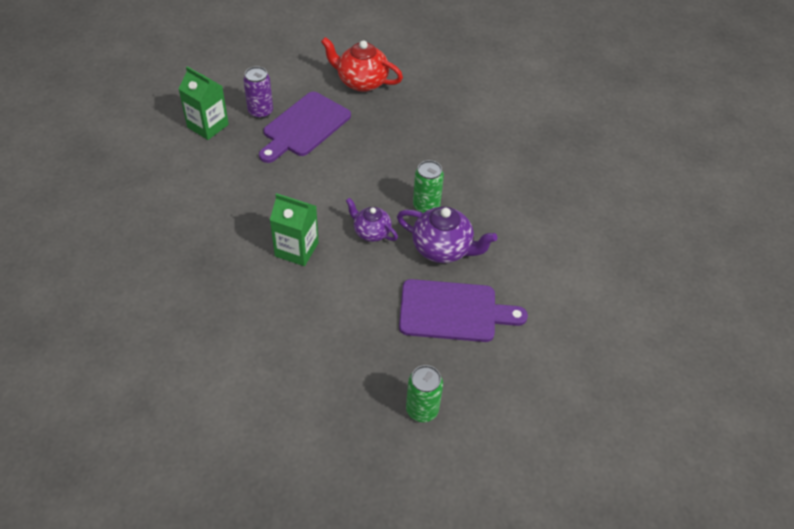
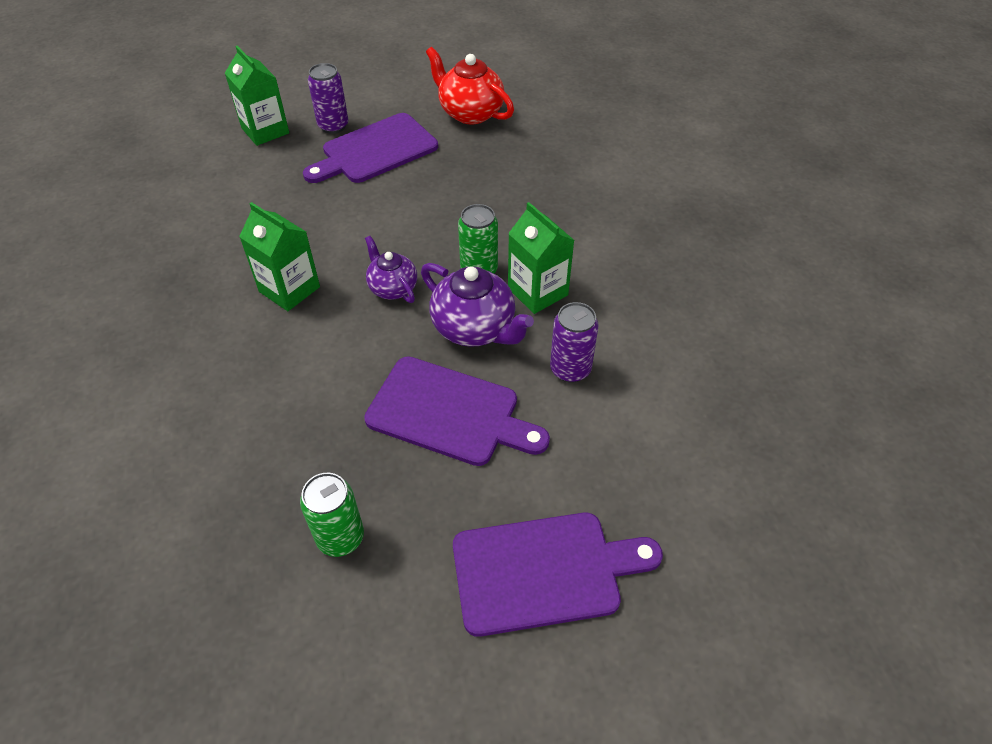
camera: 20 degrees right, 0 degrees up
(473, 213) = (537, 292): none -> green carton
(519, 263) = (570, 369): none -> purple can
(558, 396) = (543, 571): none -> purple cutting board

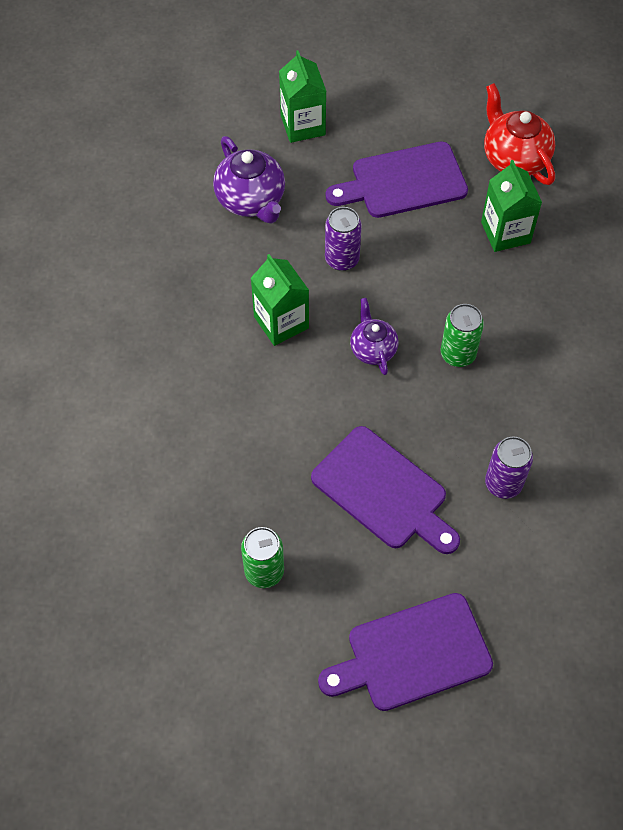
camera: 20 degrees right, 10 degrees up
(333, 126) = (370, 137): purple can -> purple can (342, 259)
(475, 328) = (433, 415): purple teapot -> purple teapot (251, 200)
(537, 292) = (504, 394): green carton -> green carton (505, 232)
(543, 571) = (412, 654): purple cutting board -> purple cutting board turned 150 degrees clockwise

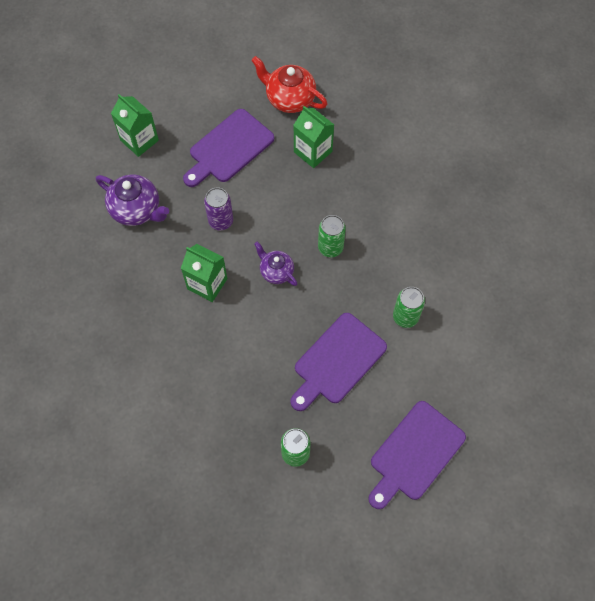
camera: 30 degrees left, 5 degrees up
(383, 491) = (337, 361): purple cutting board -> purple cutting board turned 120 degrees clockwise
(503, 484) = (405, 317): purple can -> green can

